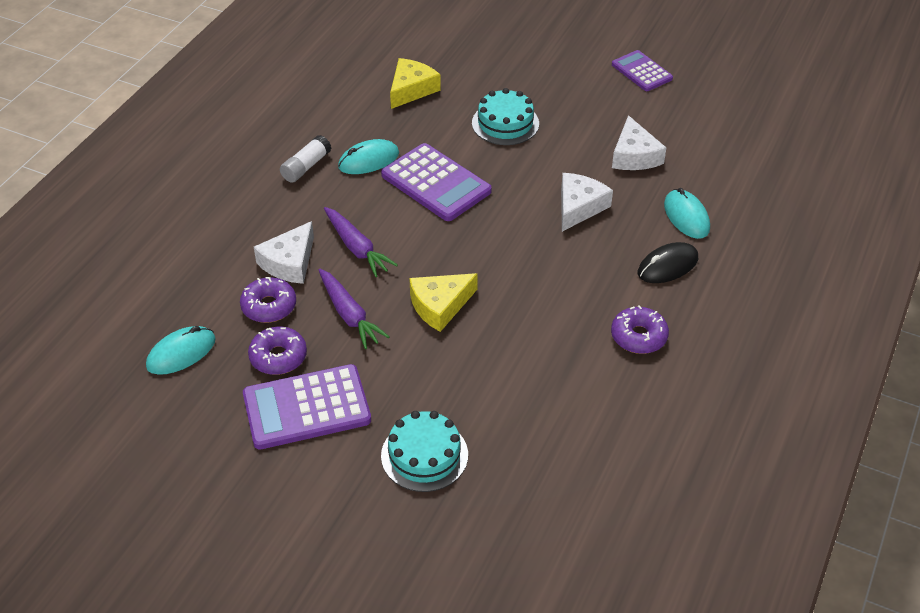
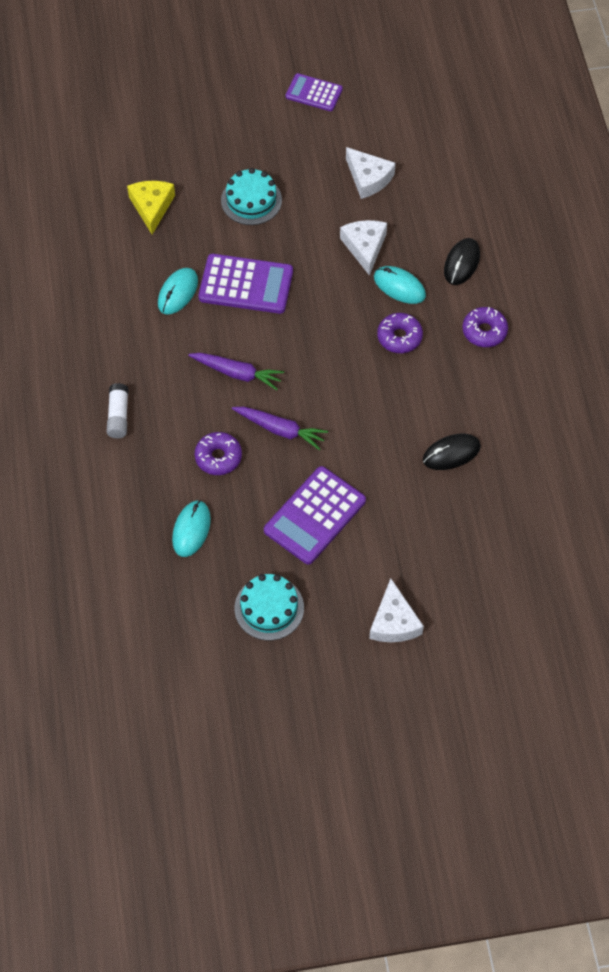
camera: 35 degrees left, 15 degrees up
(278, 357) = (261, 491): purple donut -> purple donut (399, 337)
(289, 262) = (200, 414): white cheese -> white cheese (394, 622)
(306, 167) = (135, 325): white glue stick -> white glue stick (118, 416)
(424, 455) = (419, 501): turquoise cake -> turquoise cake (269, 608)
(440, 306) = (336, 385): yellow cheese -> none
(500, 429) = (451, 453): none -> black mouse
(686, 217) = (444, 213): turquoise mouse -> turquoise mouse (399, 286)

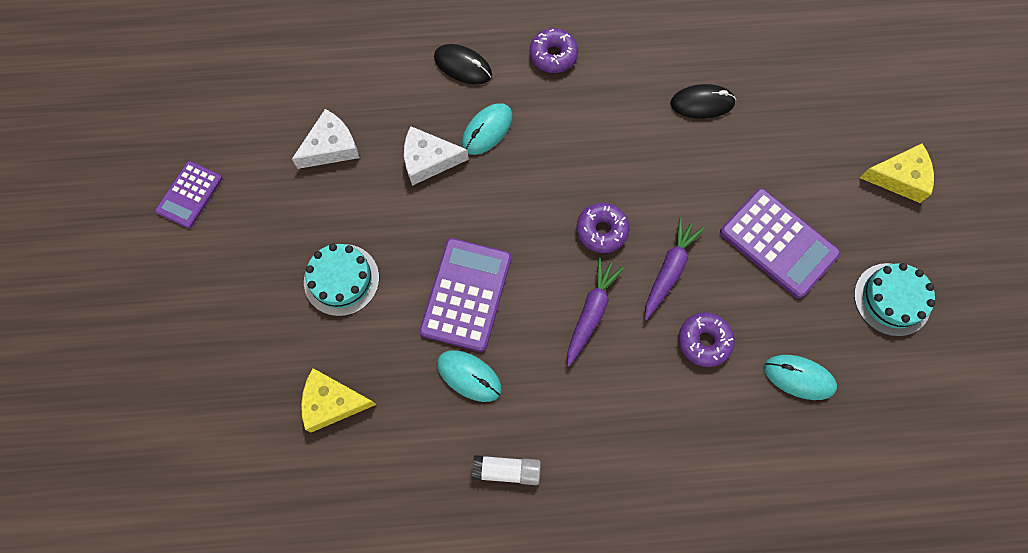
camera: 85 degrees left, 10 degrees up
(118, 416) = (644, 457): white glue stick -> white glue stick (506, 470)
(394, 622) = (899, 178): white cheese -> yellow cheese
(399, 337) = (554, 137): purple donut -> purple donut (601, 231)
(451, 453) = (702, 103): black mouse -> black mouse turned 75 degrees counterclockwise

